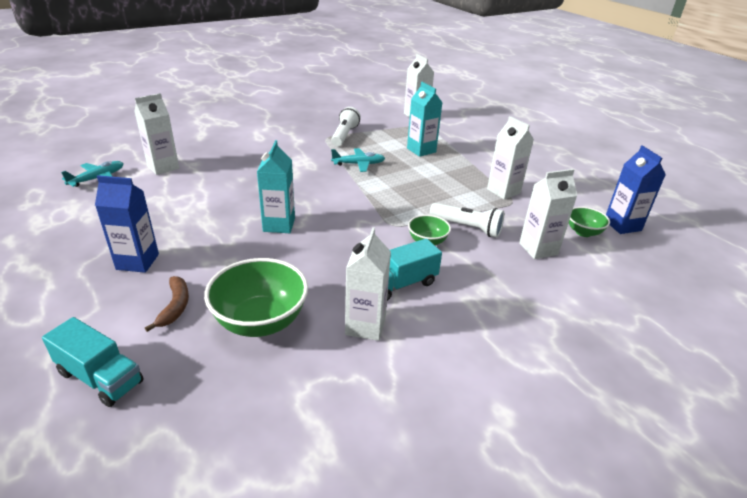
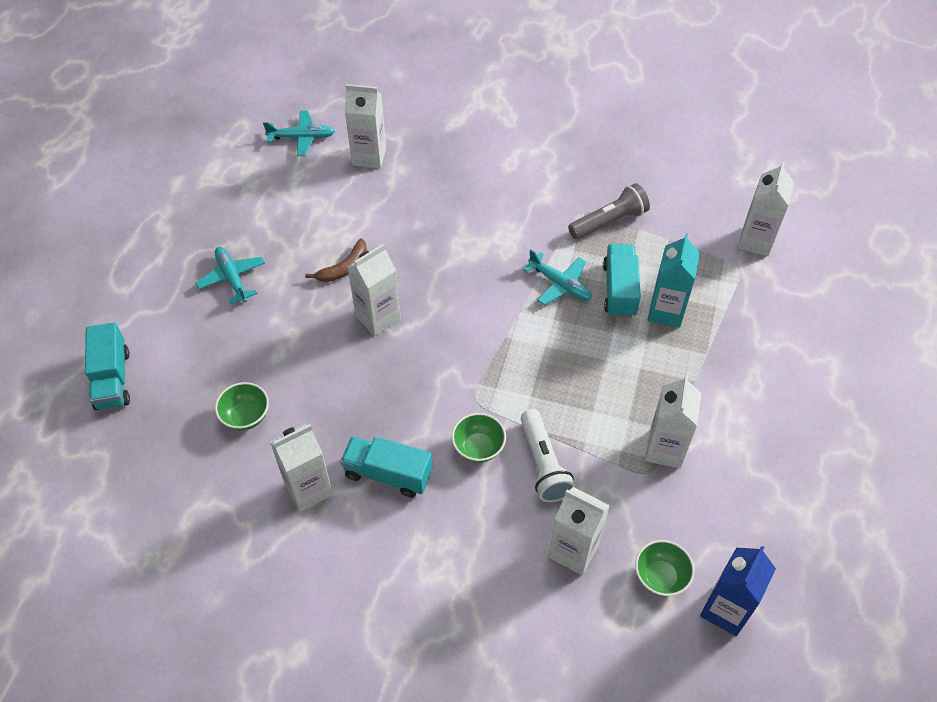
camera: 50 degrees right, 20 degrees up
(137, 262) = (232, 278): blue carton -> turquoise plane
(175, 307) = (209, 351): brown banana -> brown banana (344, 268)
(260, 321) = (246, 416): green bowl -> green bowl, size x0.54
(279, 225) = (378, 317): turquoise carton -> white carton
(344, 135) = (609, 222): white flashlight -> grey flashlight
(389, 153) = (619, 290): none -> turquoise truck

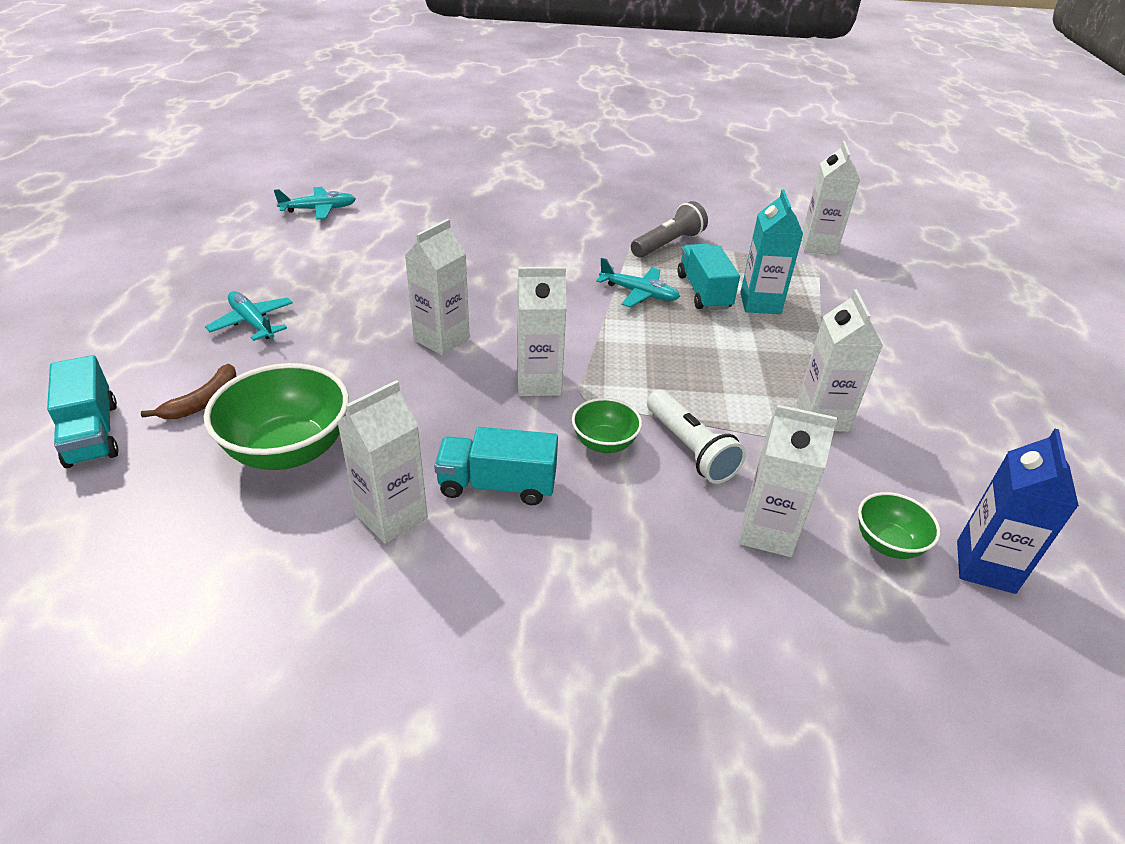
camera: 15 degrees left, 15 degrees down
(246, 416) = (289, 450): green bowl -> green bowl, size x1.86
(344, 268) = (390, 302): brown banana -> brown banana (203, 402)
(369, 156) = (397, 217): white carton -> white carton (539, 383)

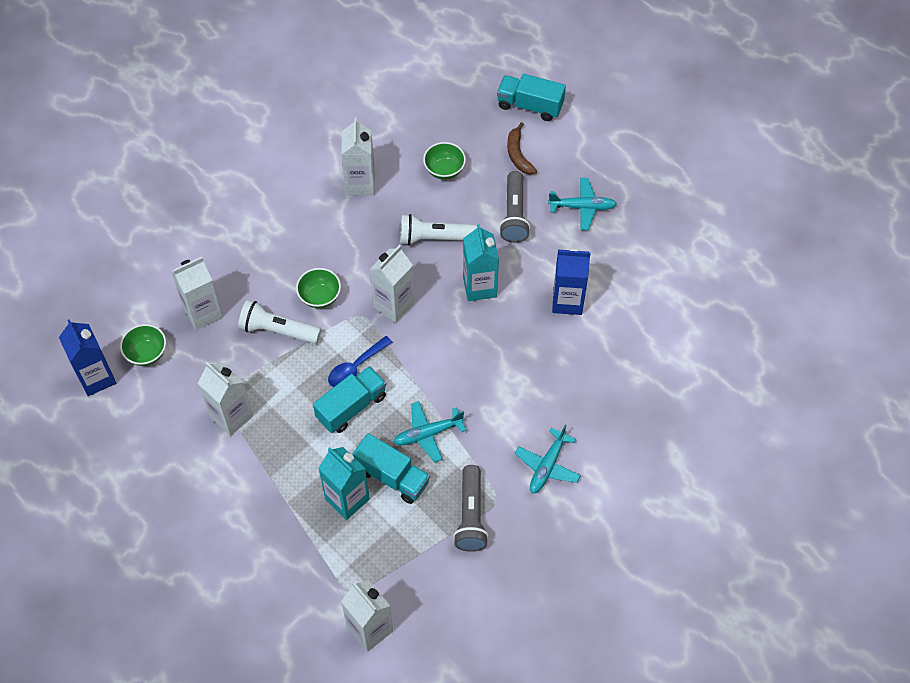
camera: 135 degrees right, 20 degrees up
(289, 450) = (444, 170): green bowl -> green bowl, size x0.54
(312, 361) = (514, 215): none -> grey flashlight
(319, 209) = (723, 318): turquoise plane -> turquoise plane (547, 466)
(394, 284) = (567, 301): none -> blue carton
(411, 401) = (434, 238): none -> white flashlight
(441, 339) = (479, 287): white carton -> turquoise carton
(497, 485) = (339, 233): turquoise truck -> turquoise truck (351, 407)
(644, 367) = (355, 367): none -> blue spoon

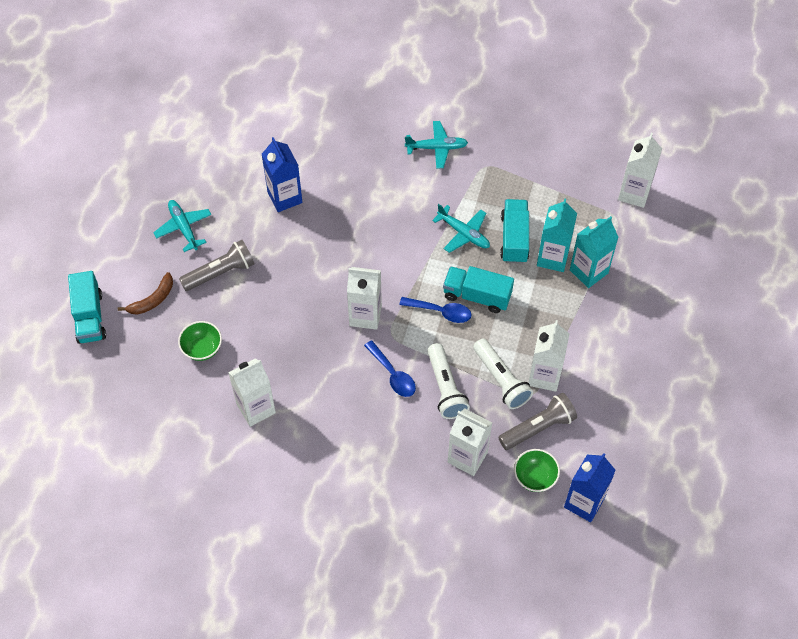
camera: 120 degrees left, 0 degrees up
(320, 297) = (393, 374): green bowl -> blue spoon
(434, 238) = (280, 320): white flashlight -> white flashlight (501, 380)
(470, 515) = (508, 175): grey flashlight -> grey flashlight (538, 427)
(479, 287) = (309, 263): turquoise carton -> turquoise carton (588, 271)

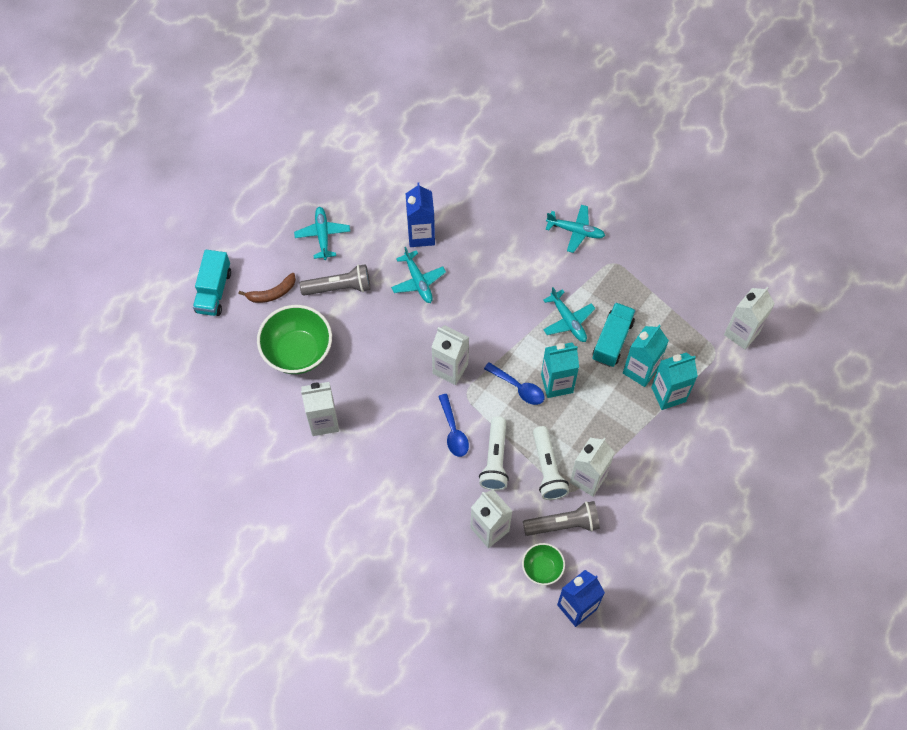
camera: 20 degrees right, 5 degrees up
(202, 349) = (298, 352): green bowl -> green bowl, size x1.86
(299, 242) = (418, 281): none -> turquoise plane
(477, 296) = (557, 383): turquoise truck -> turquoise carton

